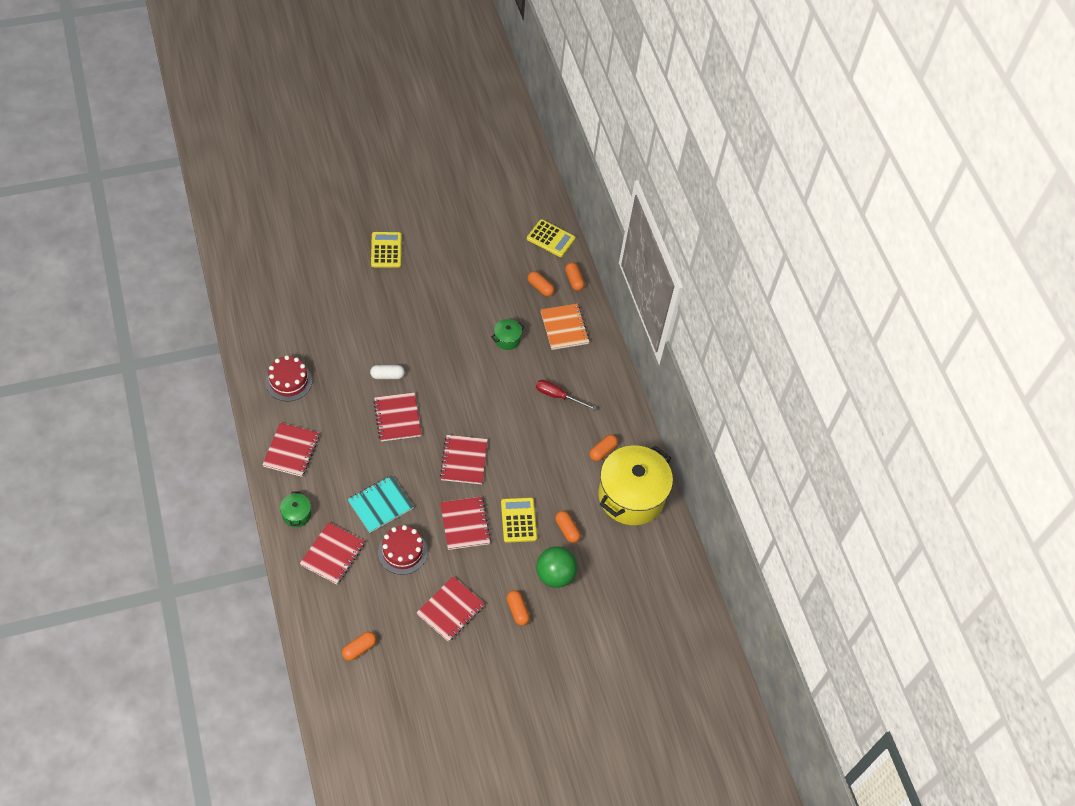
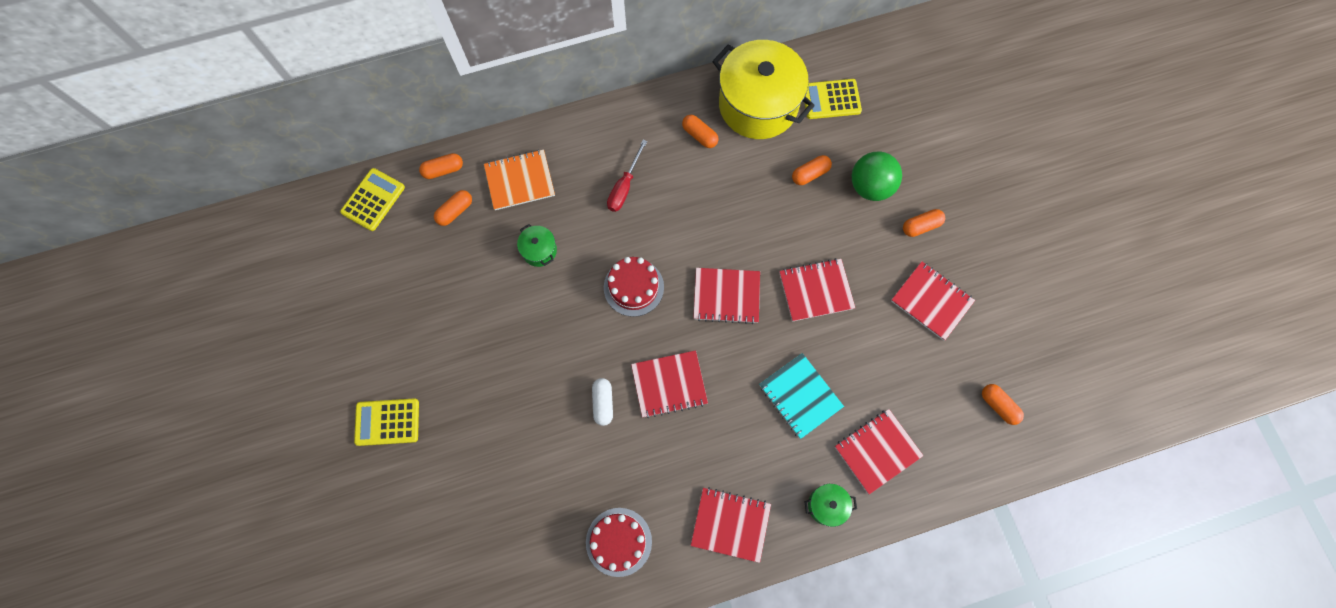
camera: 85 degrees left, 15 degrees up
(333, 554) = (877, 451): red notebook -> red notebook turned 60 degrees counterclockwise
(402, 551) = (862, 363): red cake -> red cake (633, 287)
(518, 520) = (803, 228): yellow calculator -> yellow calculator (831, 99)

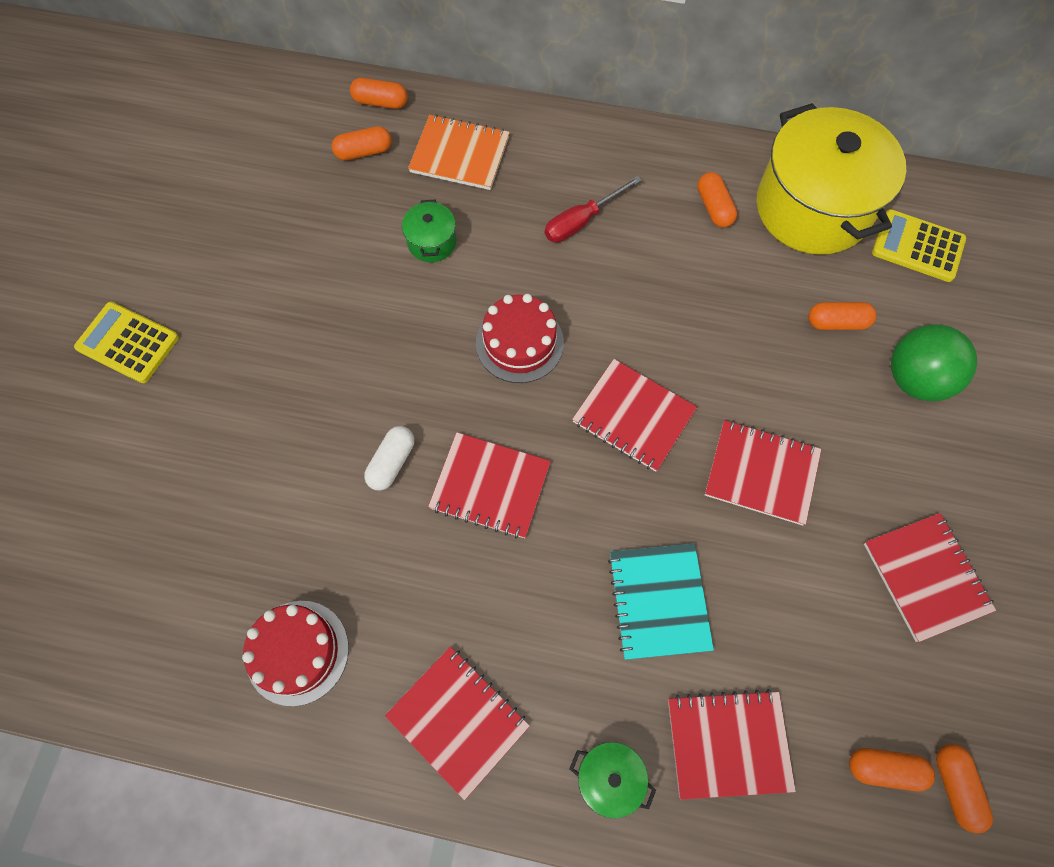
camera: 30 degrees right, 5 degrees down
(373, 200) = (283, 96): yellow calculator -> none
(921, 226) = (963, 467): orange capsule -> orange capsule (884, 769)

